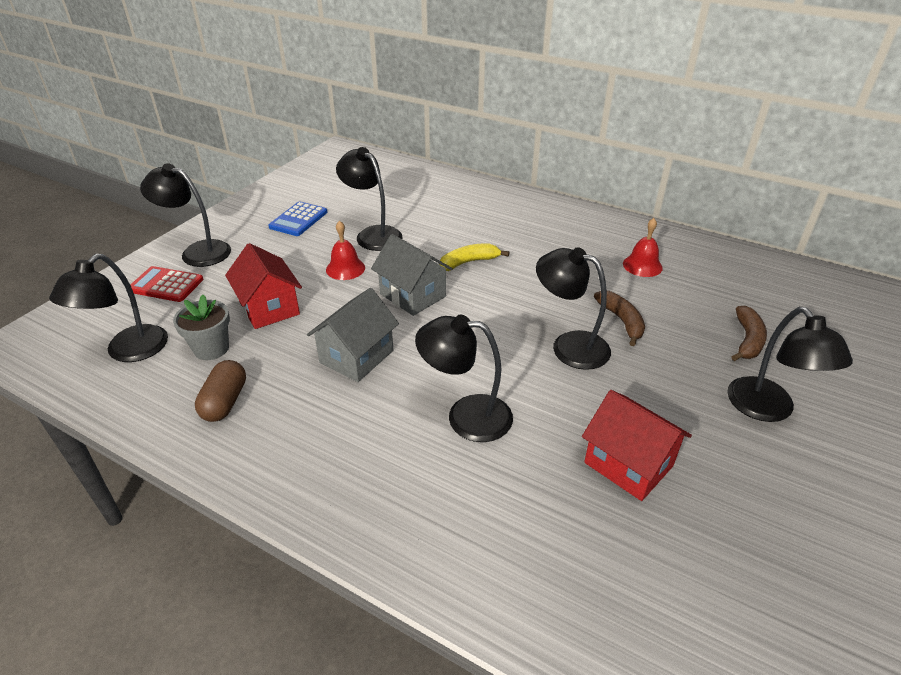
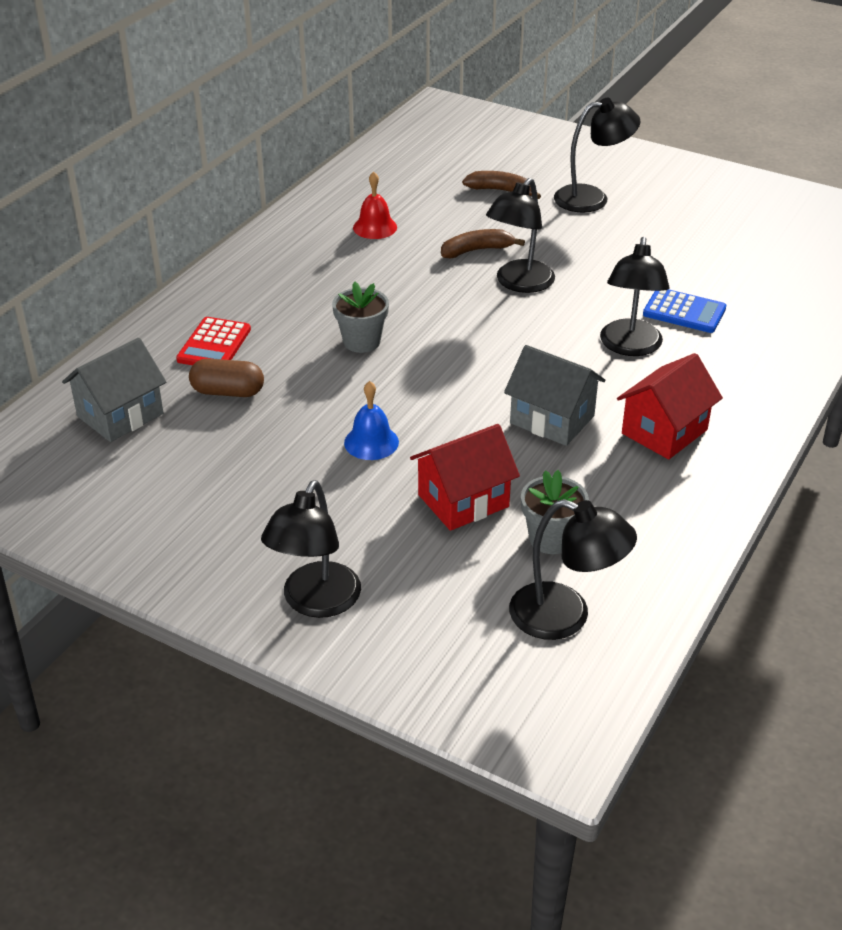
camera: 90 degrees left, 0 degrees up
(166, 285) = (409, 617): red calculator -> red calculator (214, 345)
(225, 402) = (641, 510): brown capsule -> brown capsule (228, 392)
(298, 219) = (227, 502): blue calculator -> blue calculator (684, 312)
(345, 268) = (371, 442): red bell -> blue bell
(373, 234) = (283, 423): black lamp -> none
(413, 295) = (433, 383): grey house -> grey house (120, 415)
(469, 262) = (361, 342): yellow banana -> grey flower pot
(628, 464) = (668, 268): red house -> red house (664, 431)

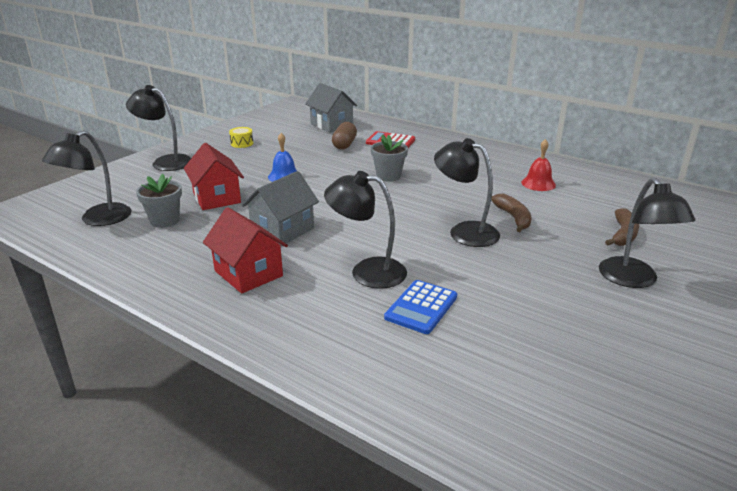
camera: 95 degrees right, 10 degrees down
(217, 517) = (242, 143): none -> yellow drum

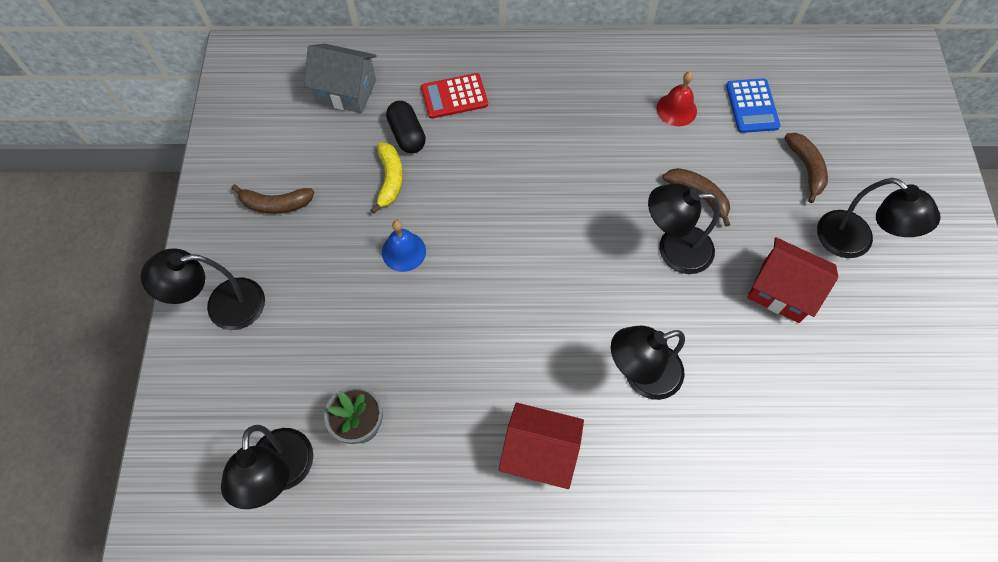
camera: 35 degrees left, 35 degrees up
(216, 198) = (372, 344): red house -> red house (781, 291)
(242, 143) = (275, 204): yellow drum -> brown banana
(282, 230) = (503, 360): grey house -> none
(313, 154) = (390, 180): none -> yellow banana
(344, 144) = (407, 135): brown capsule -> black capsule
(388, 176) = (518, 182): grey flower pot -> none
(421, 307) = (726, 397): blue calculator -> blue calculator (752, 106)

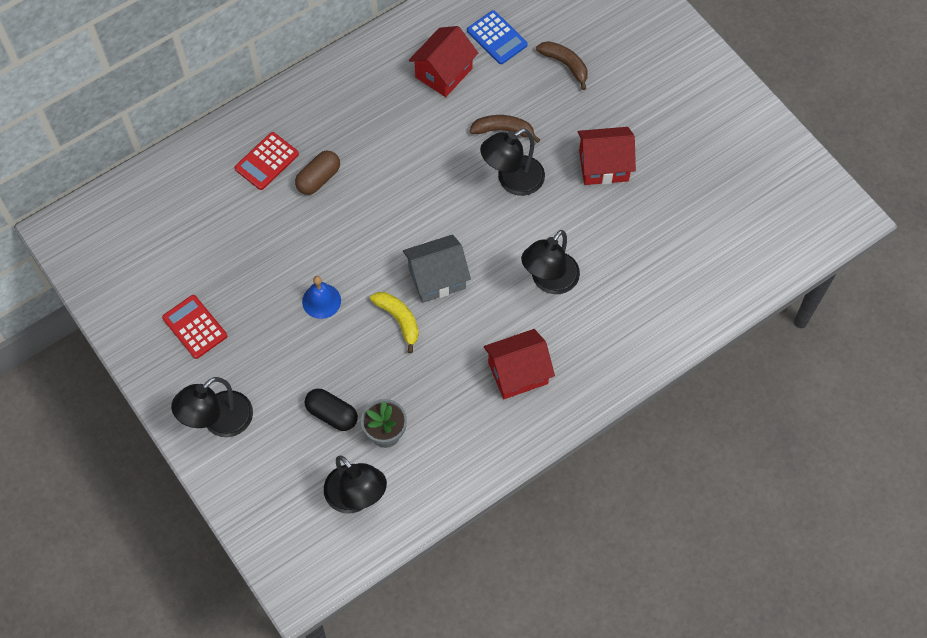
camera: 35 degrees left, 0 degrees up
(275, 204) = (195, 327): brown banana -> red calculator
(346, 91) = (176, 208): grey house -> grey house (437, 278)
(390, 180) = (268, 255): yellow banana -> yellow banana (399, 320)
(407, 135) = (254, 213): black capsule -> black capsule (332, 414)
(488, 138) = (318, 179): none -> brown capsule
(676, 109) = (443, 73): red bell -> red house
(854, 242) = (630, 101): black lamp -> none

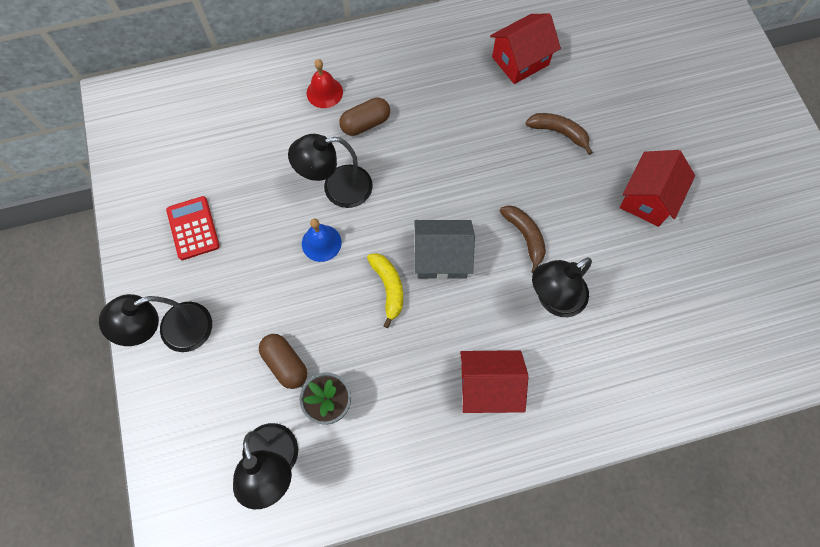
camera: 20 degrees right, 5 degrees up
(266, 161) = (324, 92): red calculator -> red bell
(332, 414) = (285, 364): black capsule -> brown capsule
(497, 38) = (582, 44): blue calculator -> none
(512, 181) = (550, 184): black lamp -> black lamp (337, 188)
(565, 65) = (640, 88): brown banana -> brown banana (525, 237)
(603, 166) = (647, 199): red house -> red house turned 75 degrees counterclockwise

